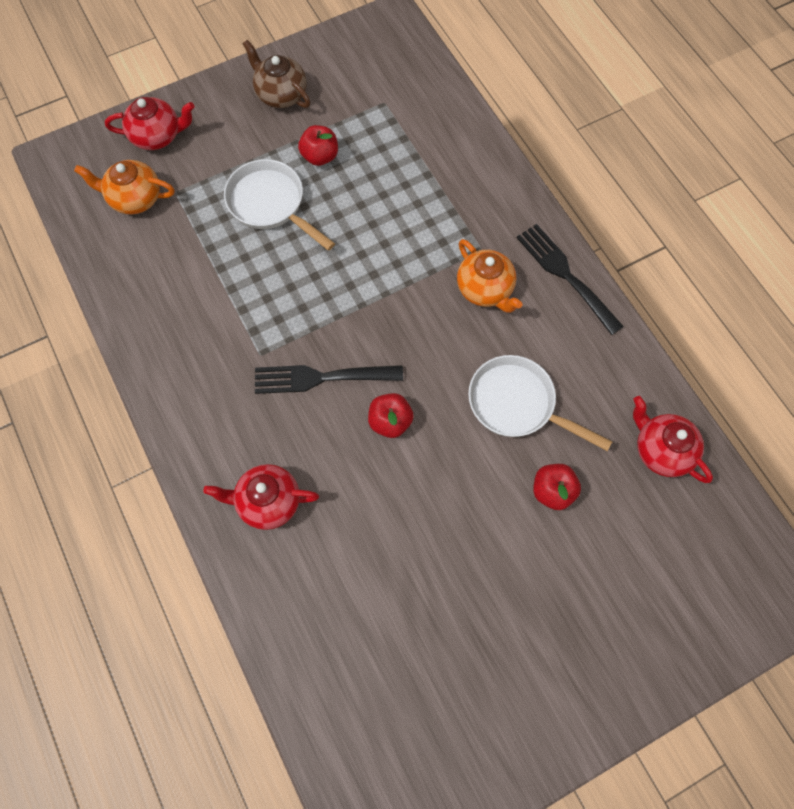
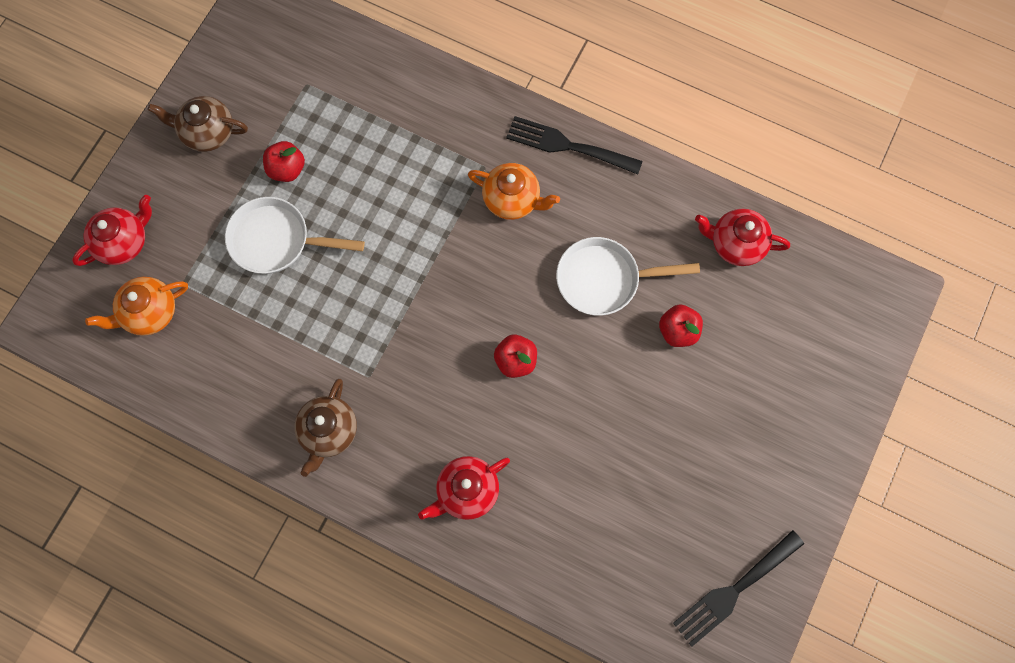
camera: 35 degrees left, 5 degrees up
(195, 377) = (328, 432): none -> brown teapot
(321, 378) = (433, 362): black fork -> black fork (734, 590)

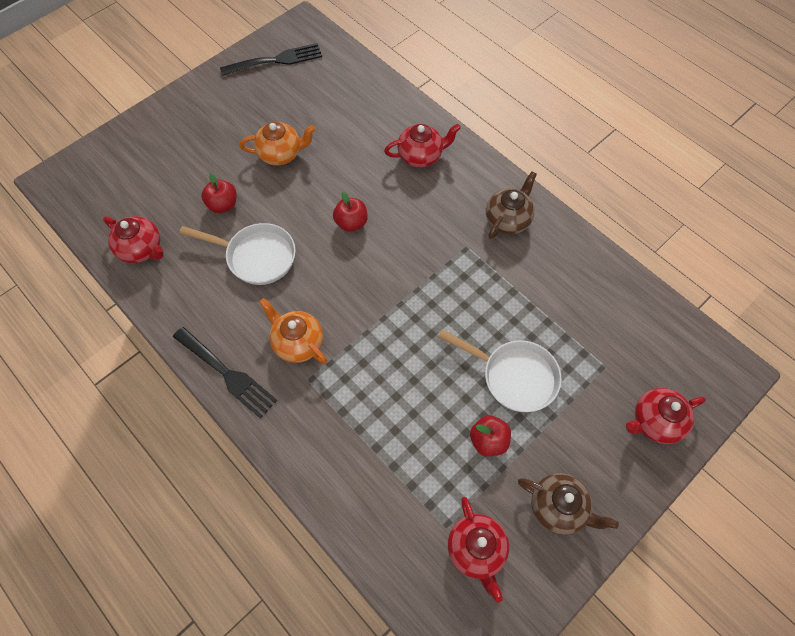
camera: 160 degrees left, 10 degrees down
(149, 313) = (637, 351): orange teapot -> orange teapot (281, 154)
(274, 75) = (476, 550): none -> red teapot

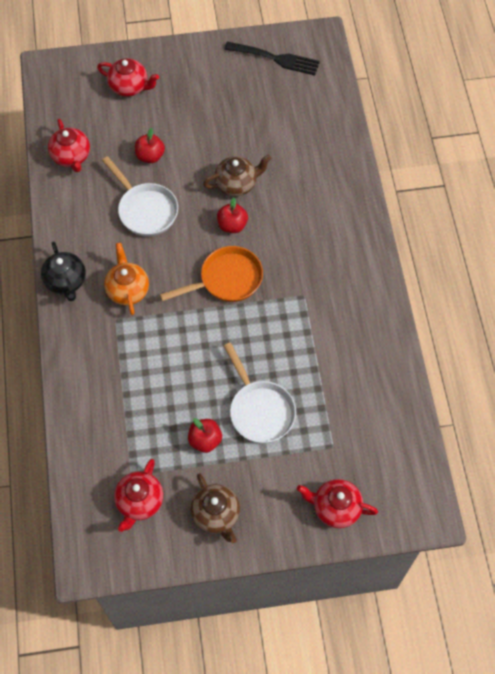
camera: 35 degrees right, 0 degrees up
(227, 374) = (66, 281): black fork -> black teapot
(281, 154) = (221, 140): orange teapot -> none
(385, 275) = (226, 280): none -> orange pan
(421, 156) = (327, 204): red teapot -> red teapot (130, 87)
(508, 219) = (353, 294): brown teapot -> brown teapot (237, 184)

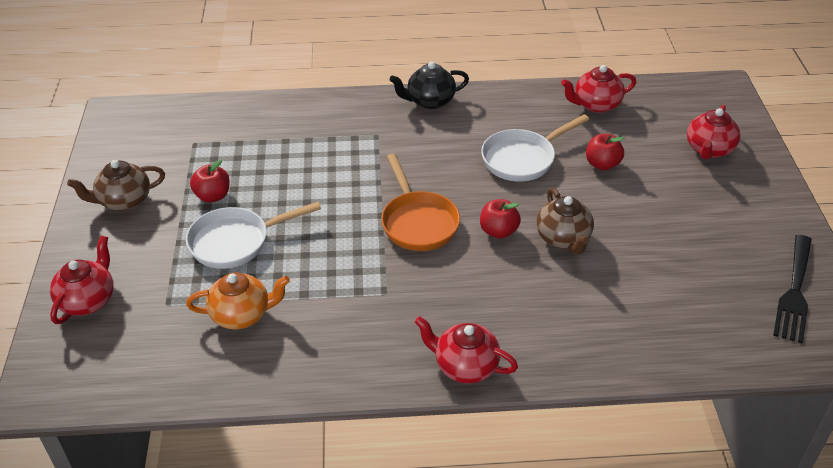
camera: 95 degrees right, 20 degrees down
(127, 290) = (414, 143): orange teapot -> orange teapot (242, 315)
(139, 502) = (161, 147): red teapot -> red teapot (465, 366)

